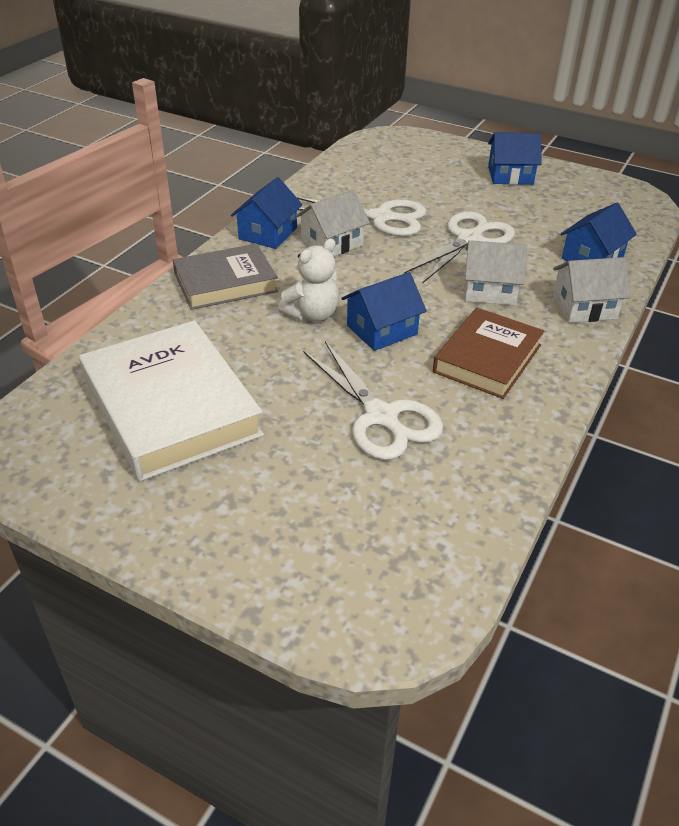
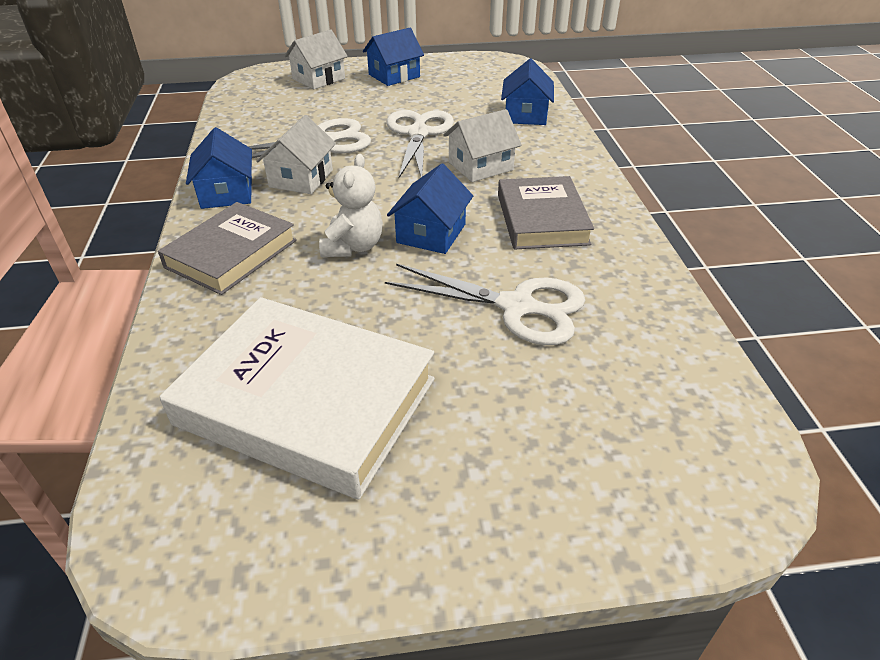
camera: 35 degrees left, 0 degrees up
(487, 358) = (542, 219): brown book -> grey book
(584, 307) = (563, 152): white house -> white house (318, 79)

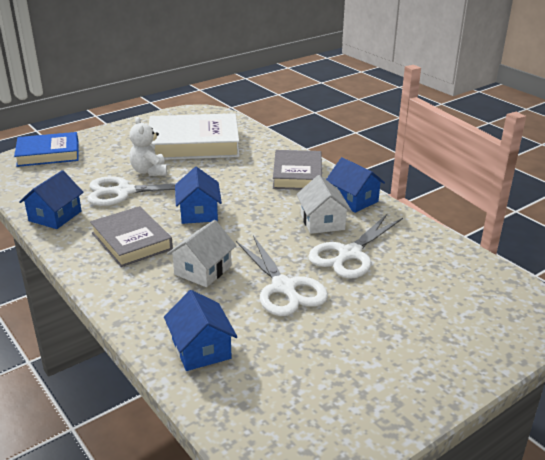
camera: 150 degrees right, 10 degrees down
(318, 79) = (470, 330): white house -> none
(353, 247) = (237, 194): white teddy bear -> white teddy bear (149, 171)
(394, 76) = (402, 367): blue house -> blue house (55, 216)
(647, 495) = (48, 154): none -> blue book

